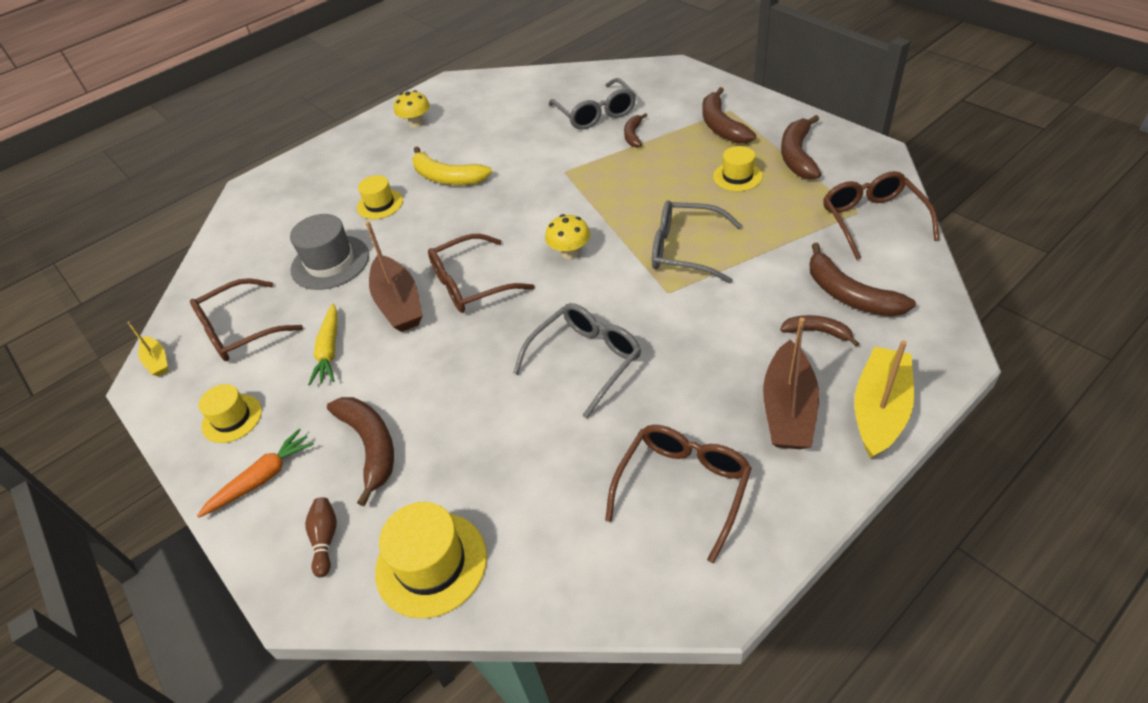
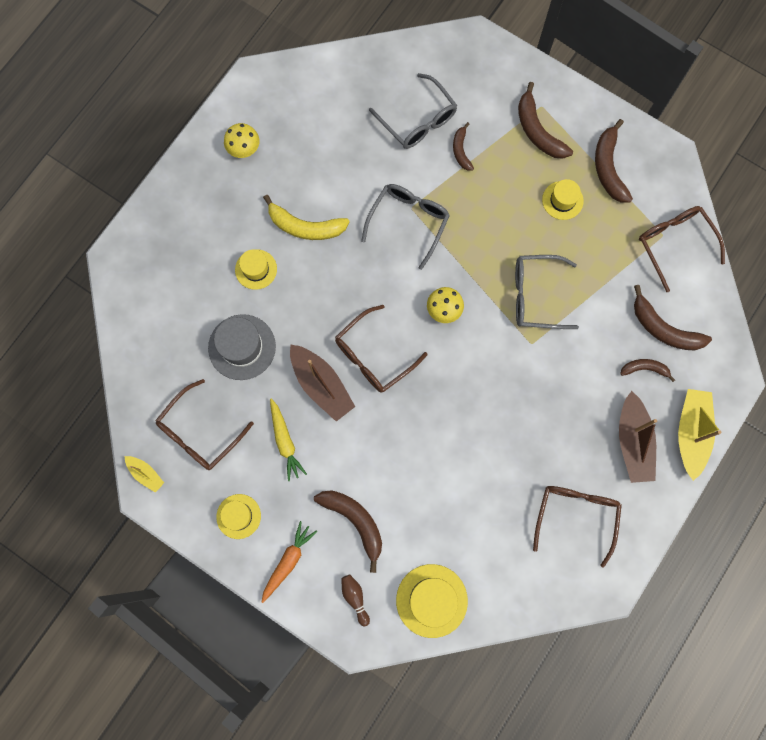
camera: 20 degrees left, 30 degrees up
(586, 360) = (486, 421): grey glasses -> grey glasses (408, 222)

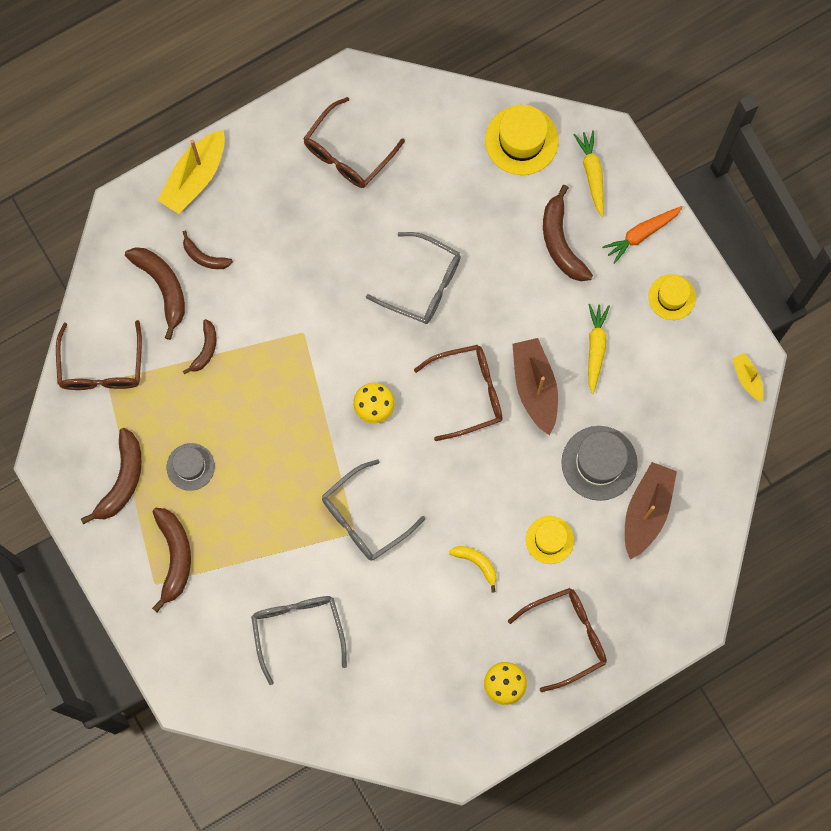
camera: 155 degrees left, 0 degrees up
(200, 432) = (677, 395): brown glasses -> brown glasses (566, 636)
(305, 226) = (476, 563): yellow banana -> yellow banana, size x0.58
(355, 598) = (592, 174): brown bowling pin -> yellow carrot
(461, 150) = (269, 572): brown banana -> brown banana (205, 349)
(535, 296) = (273, 379): grey glasses -> grey glasses (423, 284)
(562, 200) = (190, 467): yellow hat -> grey hat
(633, 442) = (255, 194): brown boat -> brown boat (646, 511)

